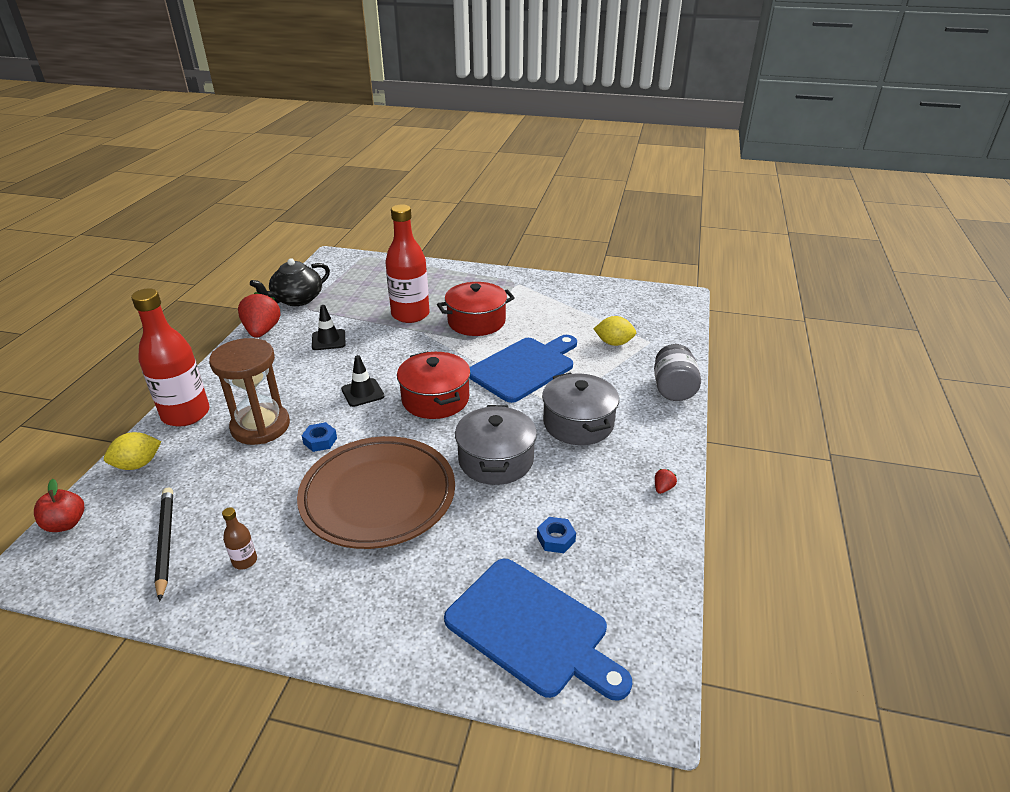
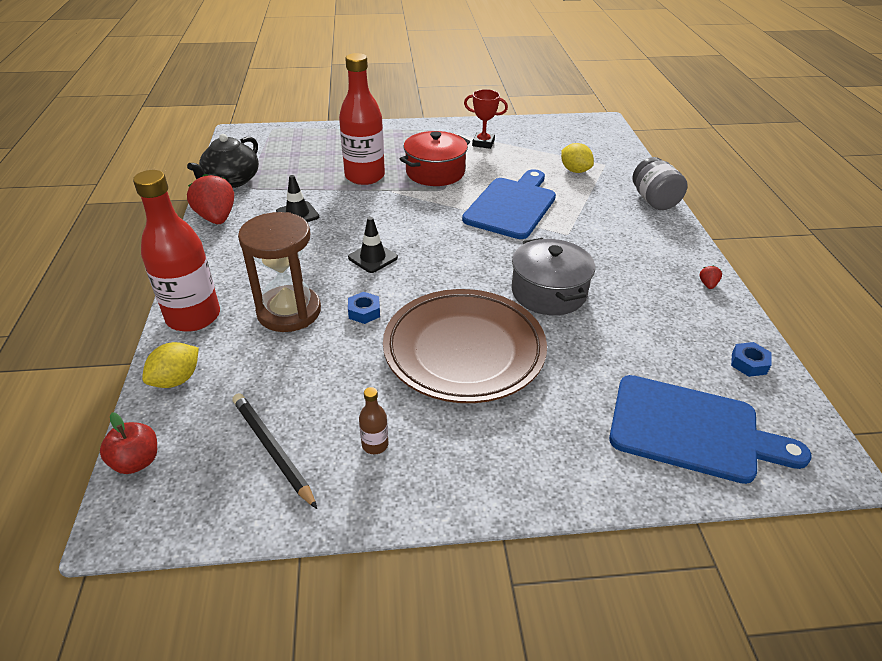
camera: 20 degrees left, 5 degrees up
(435, 399) = (450, 249): red pot -> none
(543, 300) = (483, 143): none -> red trophy
(556, 539) = (653, 348): blue nut -> blue nut (748, 363)
(578, 423) = (597, 245): grey pot -> none
(614, 343) = (575, 170): yellow lemon -> yellow lemon turned 60 degrees clockwise

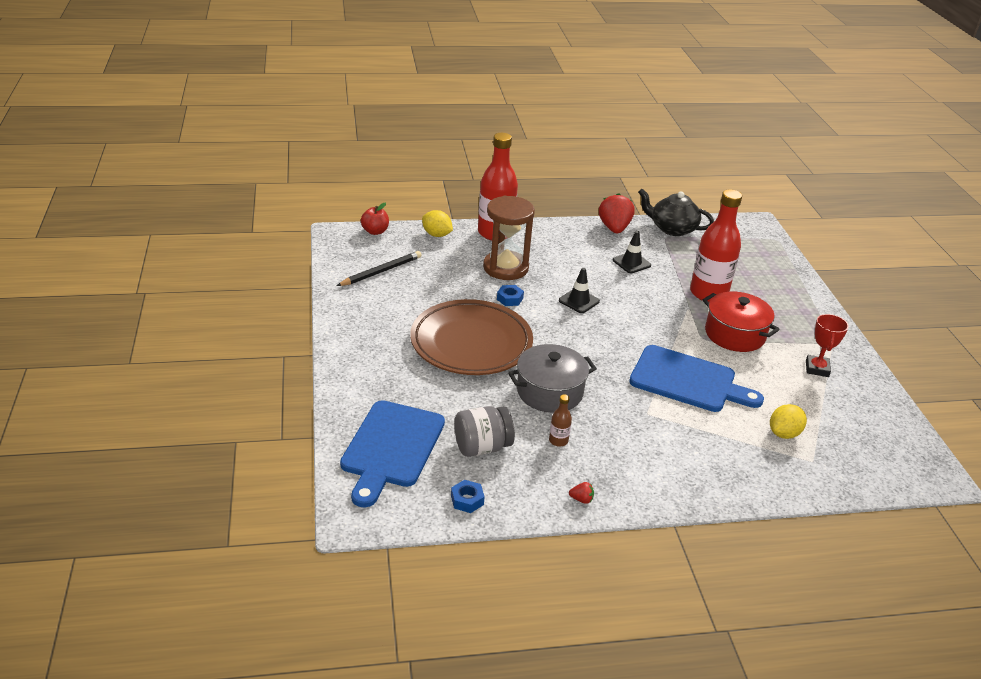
camera: 85 degrees right, 5 degrees down
(217, 218) = (614, 228): red strawberry -> red strawberry turned 60 degrees counterclockwise
(375, 445) = (383, 306): brown bottle -> brown bottle (558, 441)
(654, 201) = (738, 489): grey jar -> grey jar (482, 447)

